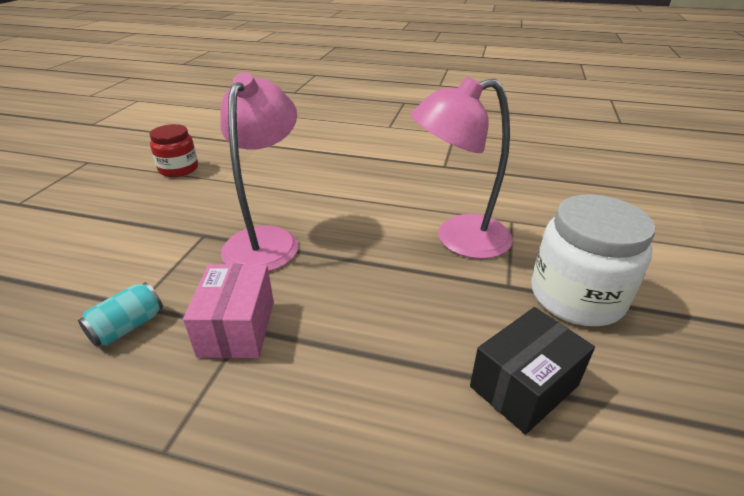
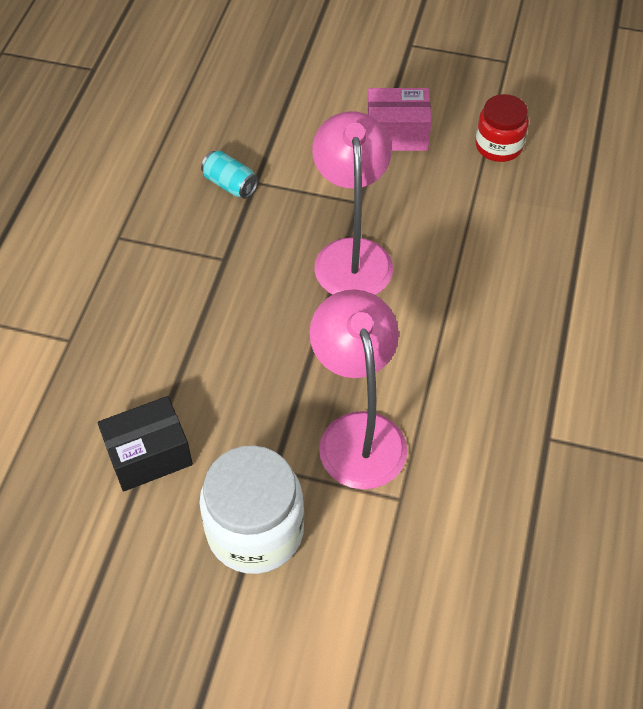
camera: 90 degrees right, 20 degrees up
(237, 328) = (225, 254): pink box -> pink box (397, 134)
(267, 240) = (352, 254): pink lamp -> pink lamp turned 105 degrees counterclockwise
(524, 386) = (149, 455): black box -> black box turned 75 degrees counterclockwise

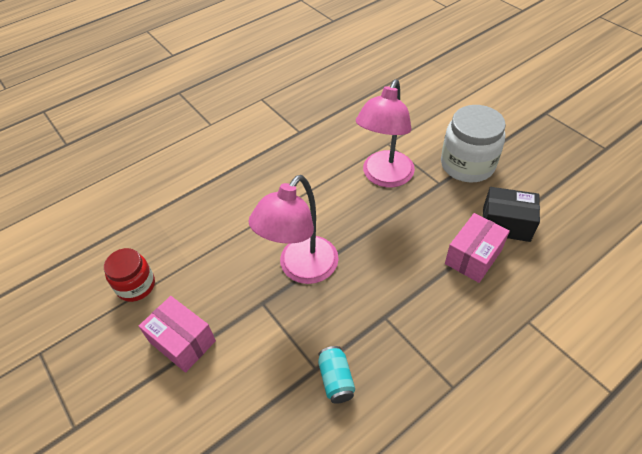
camera: 140 degrees left, 5 degrees down
(168, 382) = (473, 257): none -> pink box

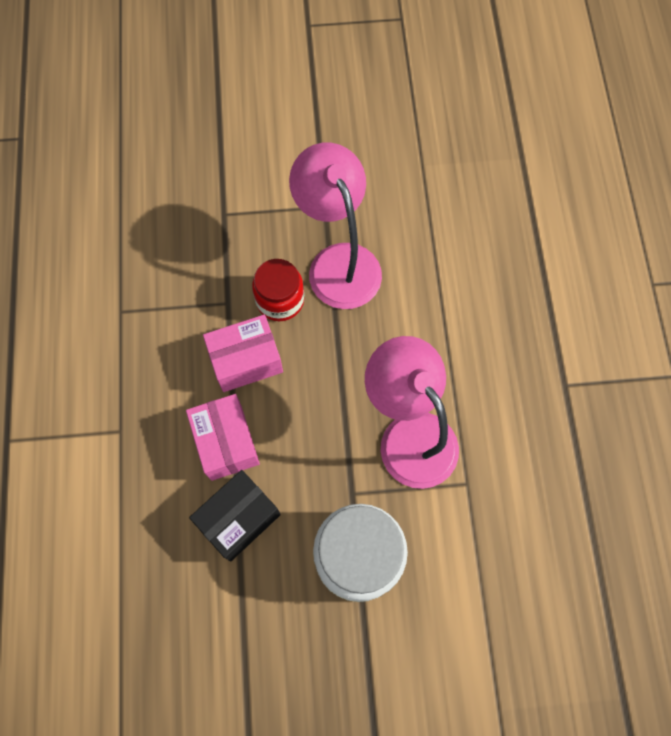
camera: 120 degrees right, 20 degrees up
(136, 285) = (425, 111): red jar -> red jar (280, 300)
(182, 341) = (332, 125): pink box -> pink box (246, 360)
(336, 379) = (201, 224): turquoise can -> none

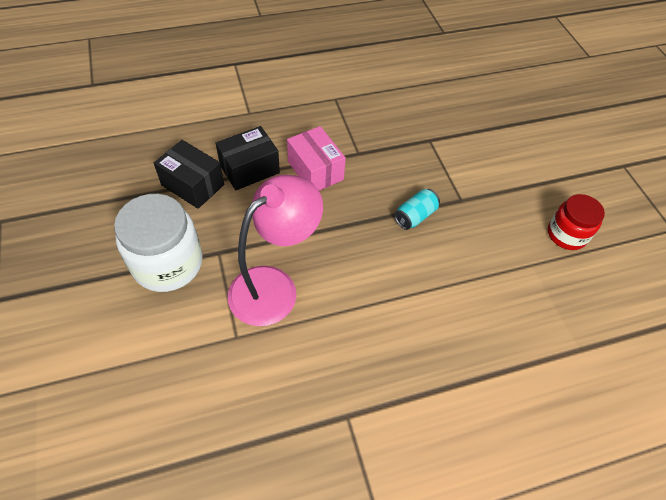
camera: 75 degrees right, 15 degrees down
(226, 442) = (249, 169): pink box -> black box
(280, 300) = (370, 183): red jar -> red jar (566, 234)
(338, 262) = (415, 216): pink lamp -> turquoise can

